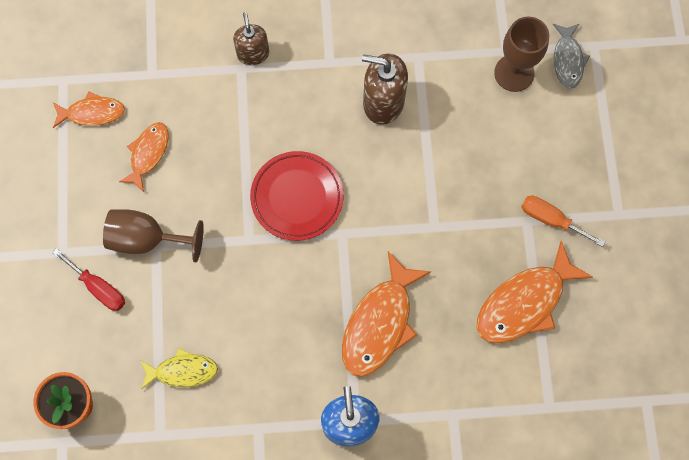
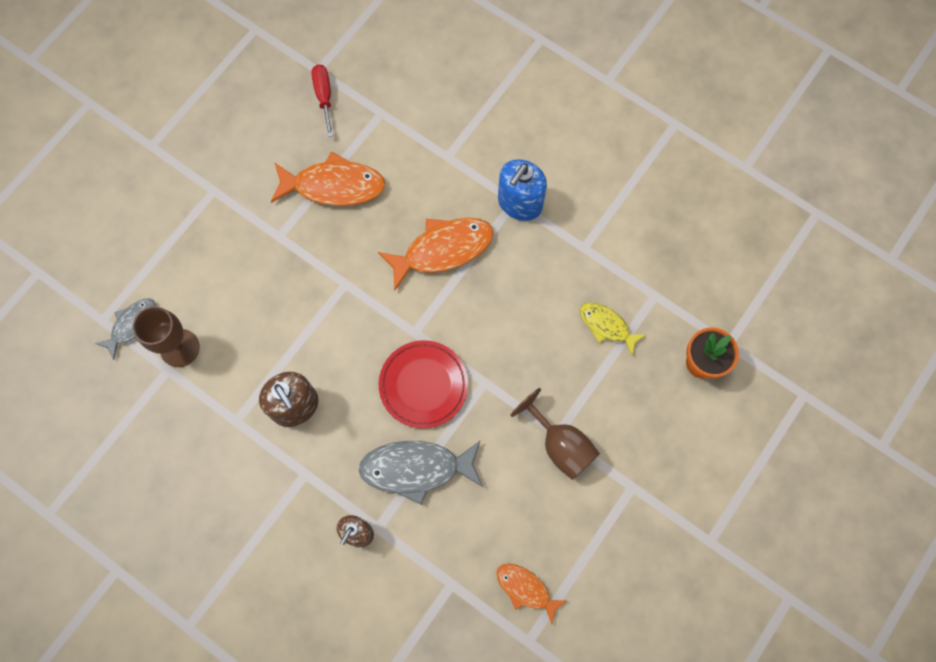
camera: 140 degrees left, 0 degrees up
(98, 287) = (624, 436): red screwdriver -> red screwdriver (324, 96)
(148, 154) = (507, 514): orange fish -> none
(248, 131) = (416, 468): none -> grey fish
(551, 219) = (262, 224): orange screwdriver -> none

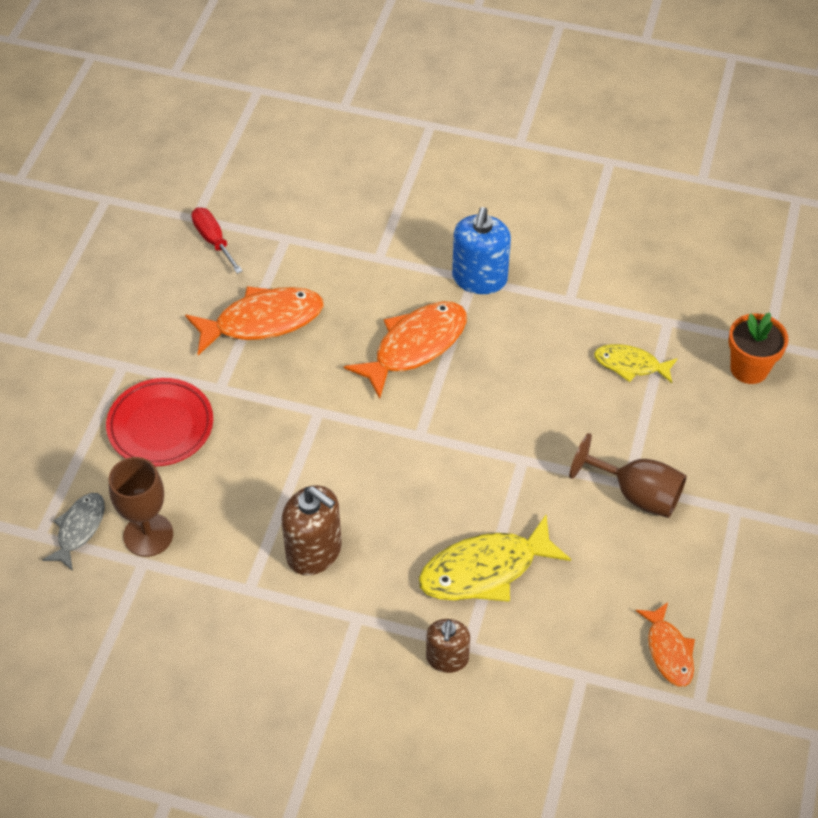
camera: 20 degrees left, 20 degrees down
(416, 468) = (485, 570): grey fish -> yellow fish
(423, 385) = (454, 484): red plate -> red plate (160, 426)
(525, 589) = (668, 651): orange fish -> orange fish turned 120 degrees counterclockwise

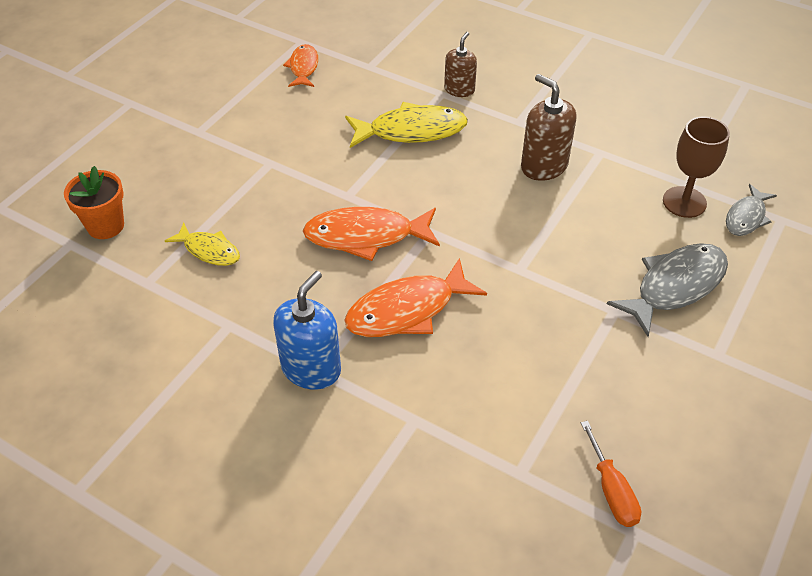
camera: 165 degrees left, 5 degrees down
(160, 426) = (675, 286): red plate -> grey fish
(213, 240) = (611, 490): red screwdriver -> orange screwdriver
(262, 321) = (562, 371): orange fish -> orange fish (366, 236)
(636, 494) = (268, 155): brown goblet -> none

